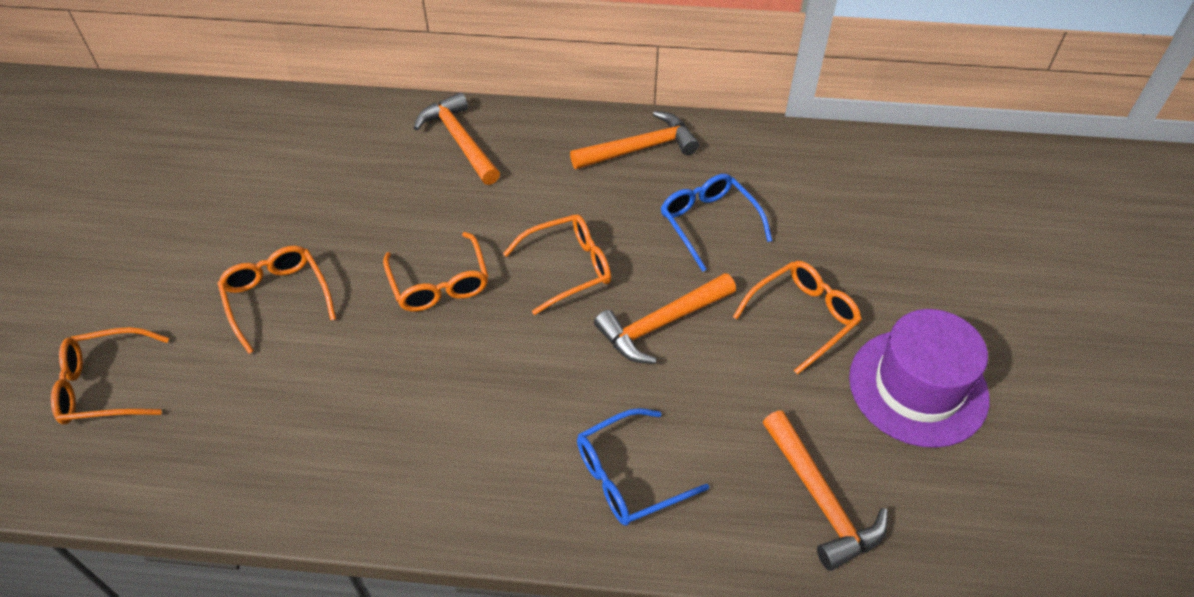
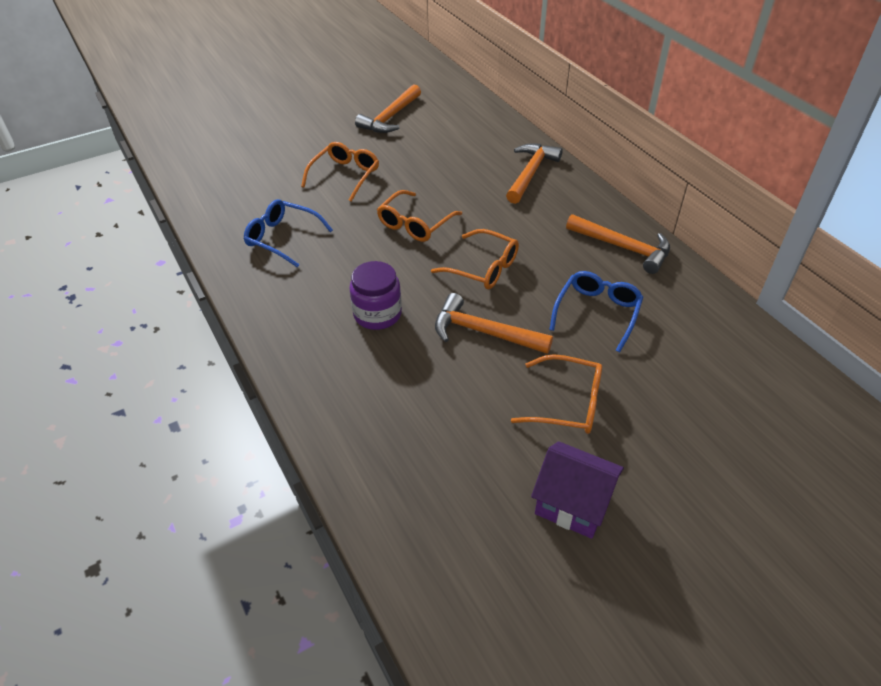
camera: 55 degrees right, 5 degrees down
(106, 386) = (243, 157): orange glasses -> none
(555, 400) = (377, 314): none -> purple jar
(629, 476) = (352, 375): blue glasses -> blue glasses (283, 238)
(821, 500) = (416, 486): orange hammer -> orange hammer (390, 117)
(918, 387) = (572, 504): purple hat -> purple house

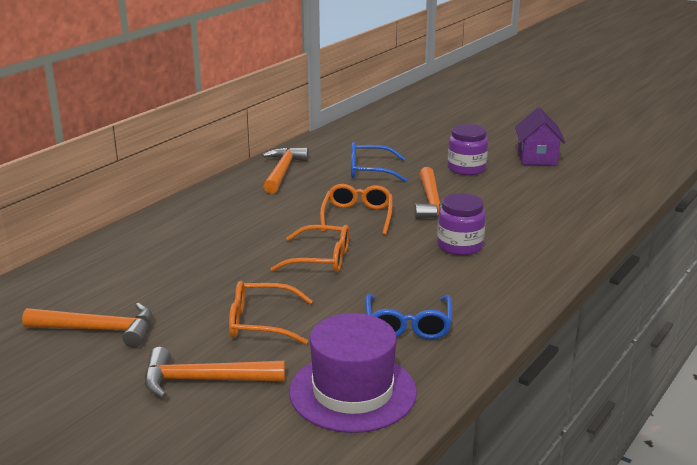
camera: 115 degrees left, 20 degrees down
(236, 192) = (352, 392): none -> purple hat
(530, 173) = (190, 221): orange hammer -> orange hammer (203, 380)
(567, 403) = (466, 168): orange glasses -> purple jar

